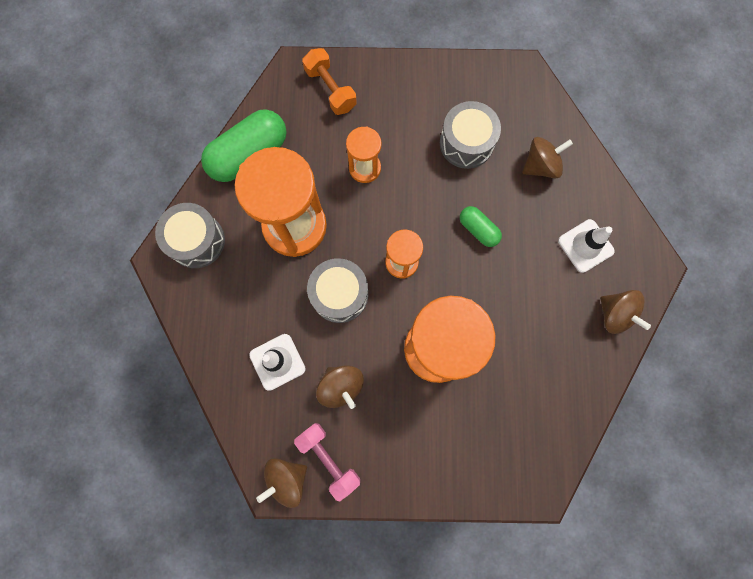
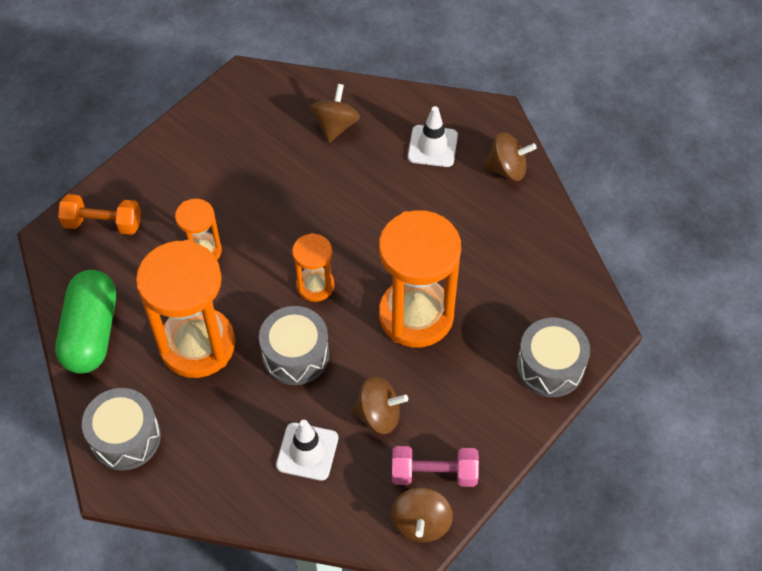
camera: 50 degrees left, 20 degrees down
(466, 143) = (261, 161): grey drum -> grey drum (550, 366)
(478, 229) = (344, 209): green capsule -> none

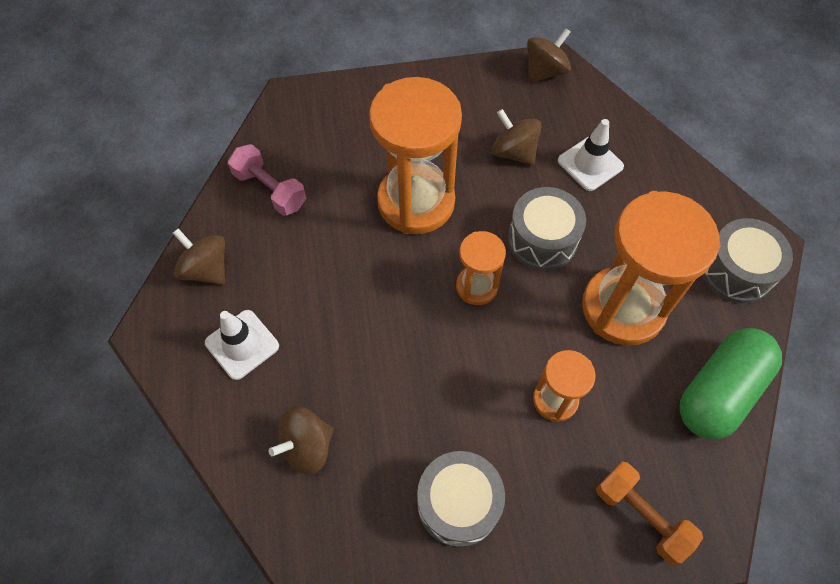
camera: 140 degrees left, 5 degrees up
(434, 473) = (508, 92): pink dumbbell -> pink dumbbell (270, 190)
(550, 366) = (356, 99): grey drum -> grey drum (458, 503)

